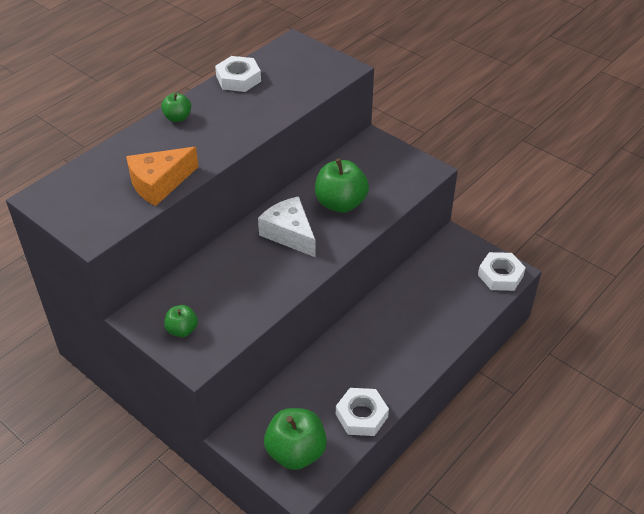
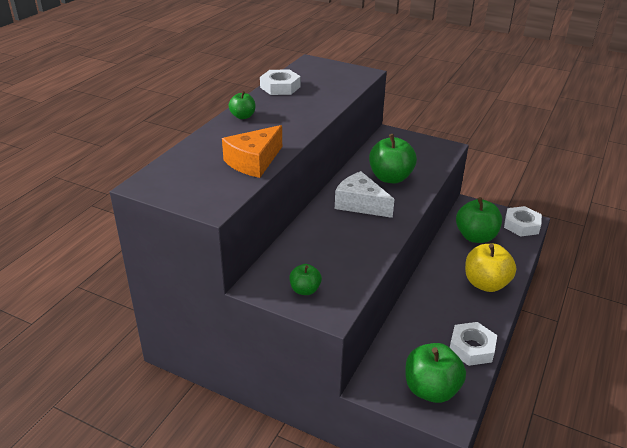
camera: 15 degrees left, 10 degrees down
(417, 343) = (485, 284): none -> yellow apple
(438, 281) = (475, 237): none -> green apple

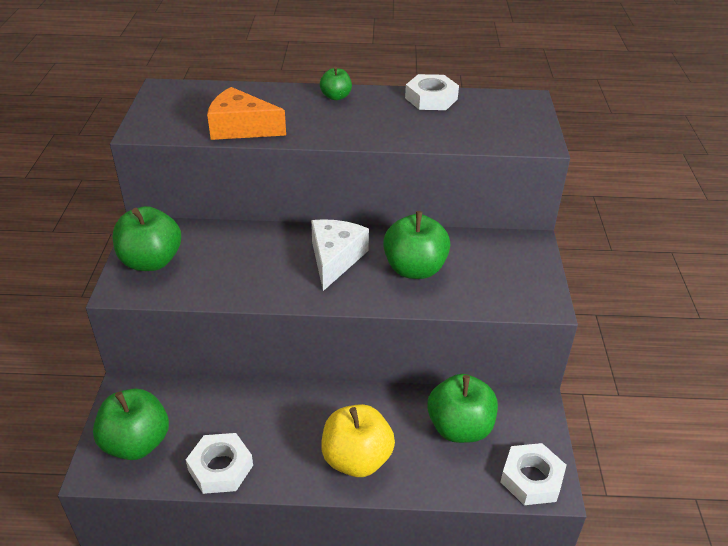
camera: 65 degrees right, 5 degrees up
(305, 290) = (151, 261): green apple -> green apple, size x1.85

